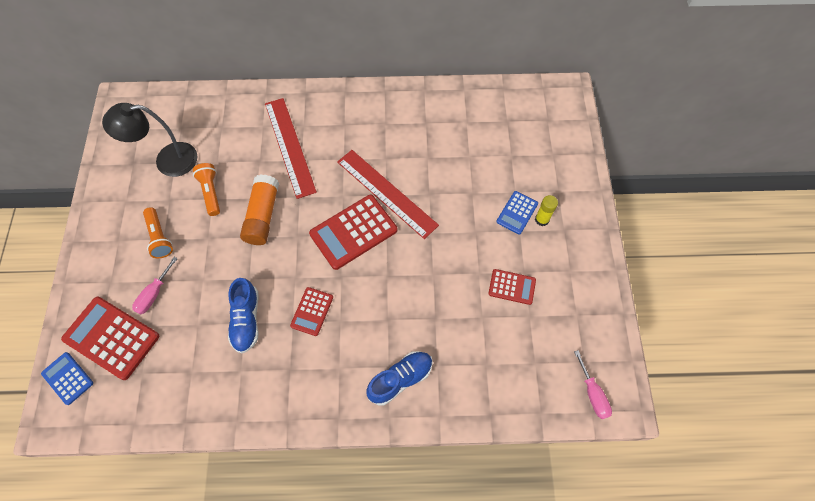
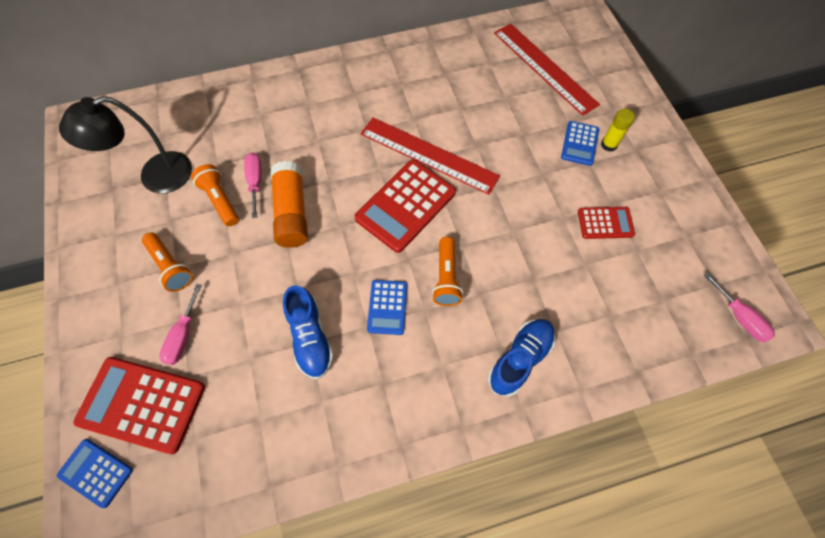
camera: 15 degrees left, 0 degrees up
(242, 183) = (255, 182): none -> pink screwdriver
(289, 146) = (299, 129): red ruler -> red ruler (544, 68)
(312, 311) = (387, 307): red calculator -> blue calculator
(366, 299) = (446, 277): none -> orange flashlight

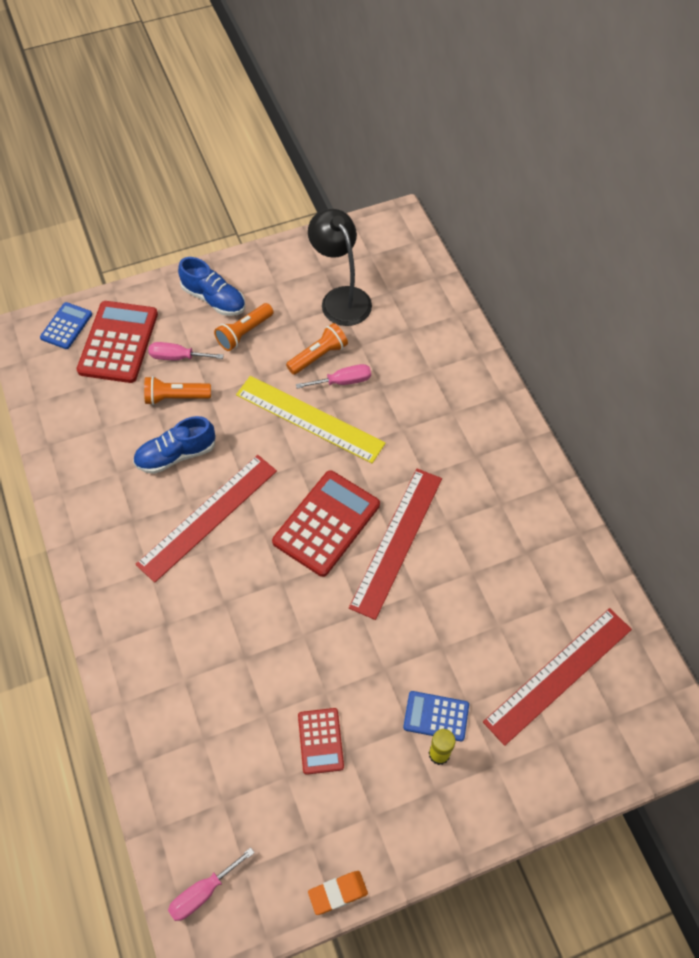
camera: 85 degrees right, 5 degrees down
(291, 212) = (309, 419): orange glue stick -> yellow ruler
(387, 307) = (208, 517): blue calculator -> red ruler
(405, 206) = (326, 523): red calculator -> red calculator turned 90 degrees clockwise
(446, 277) = (242, 569): orange flashlight -> orange flashlight (176, 397)
(520, 359) = (154, 642): blue shoe -> blue shoe (214, 299)
(721, 219) = (338, 893): none -> orange eraser

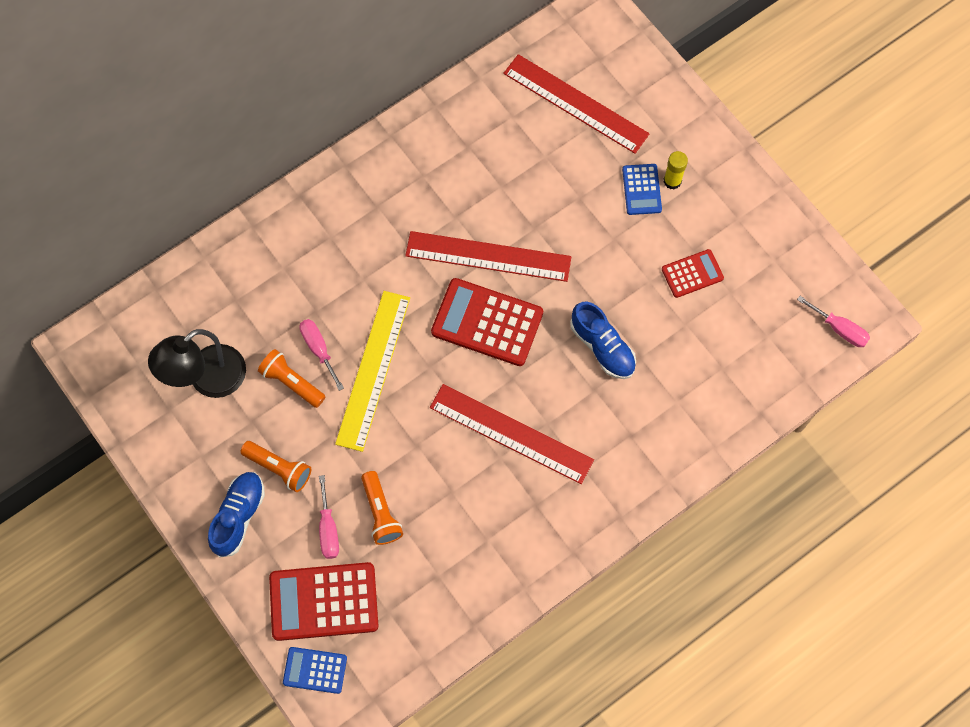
camera: 105 degrees left, 10 degrees up
(176, 455) = (450, 488): blue shoe -> blue shoe (602, 347)
(338, 893) = (804, 230): orange eraser -> none

